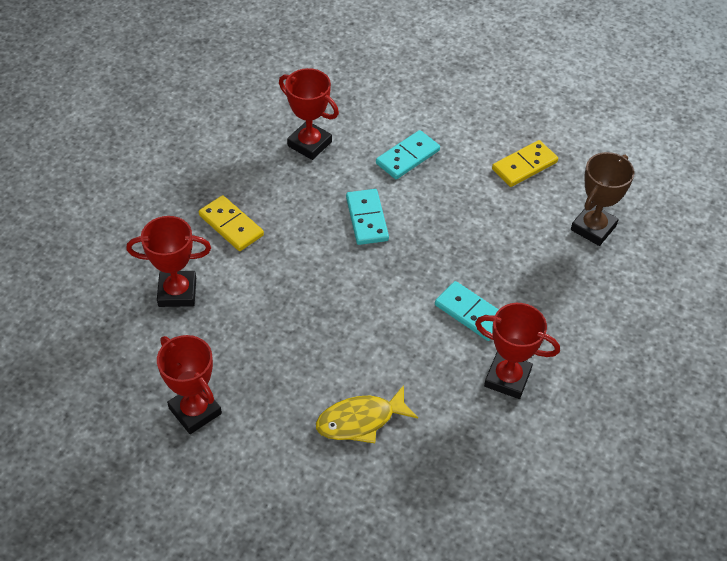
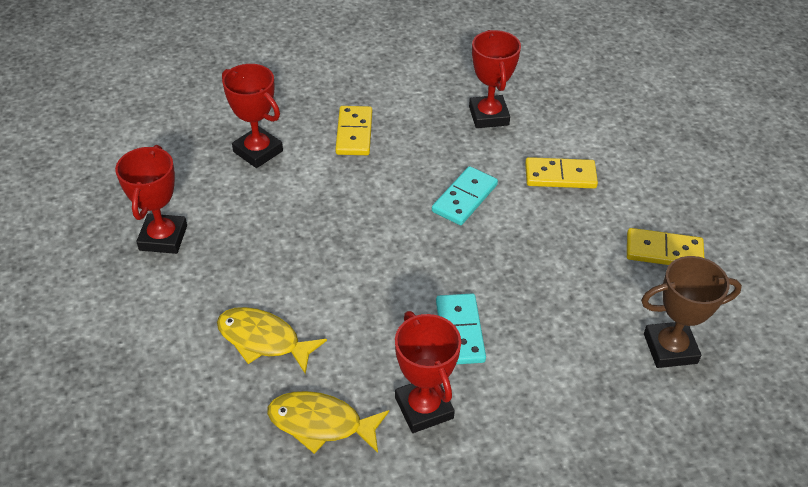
camera: 45 degrees right, 5 degrees down
(407, 157) = (560, 176): turquoise domino -> yellow domino
(462, 440) = (321, 423): none -> yellow fish

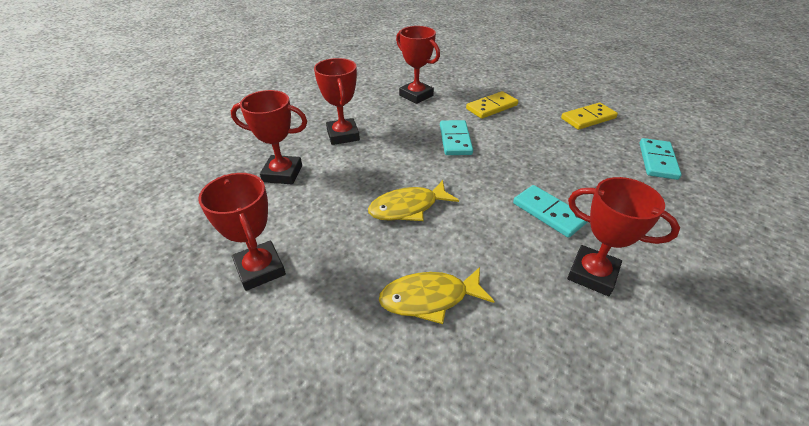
camera: 35 degrees left, 5 degrees down
(321, 423) = (545, 333): yellow fish -> yellow fish (408, 207)
(354, 133) = (343, 135): yellow domino -> red trophy
(670, 348) = (657, 161): brown trophy -> turquoise domino

